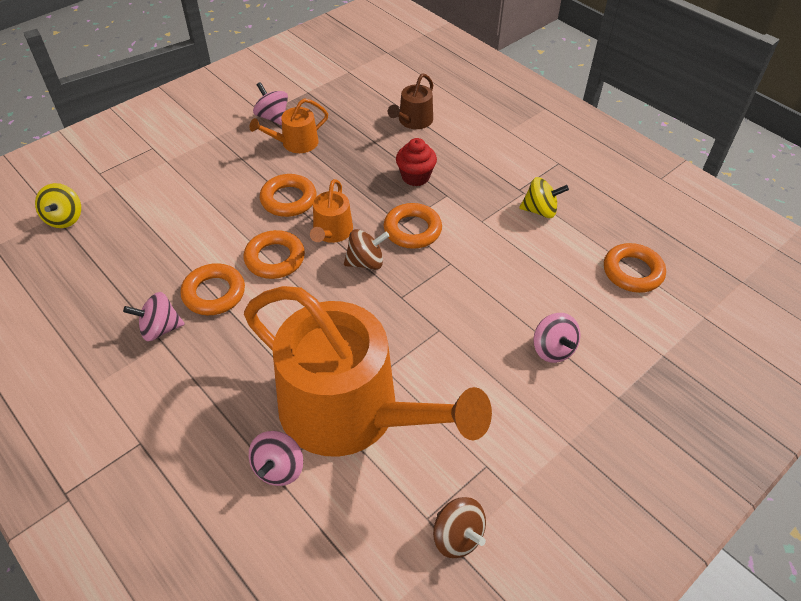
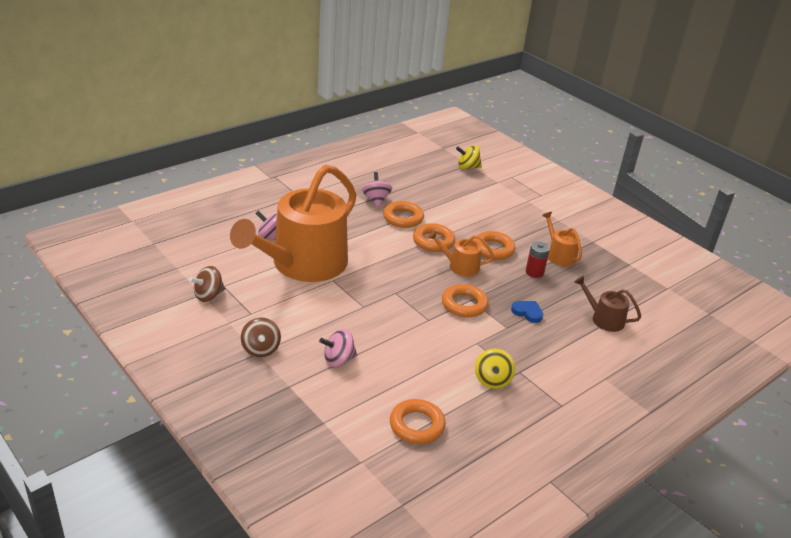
camera: 90 degrees right, 15 degrees down
(272, 117) = (589, 245): pink spinning top -> none
(335, 166) = (534, 272): none -> red battery
(366, 262) = (429, 279): brown spinning top -> brown spinning top (261, 349)
(415, 177) = (527, 312): red cupcake -> blue heart

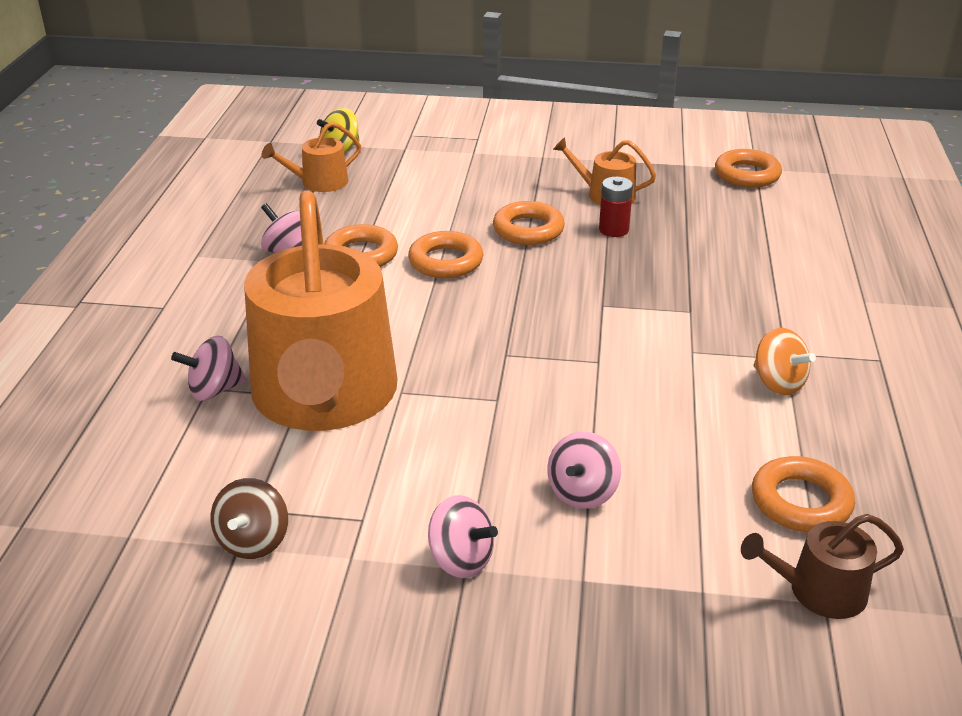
camera: 40 degrees left, 0 degrees up
(261, 349) = (461, 560): brown spinning top -> pink spinning top
(460, 266) = (525, 272): orange watering can -> orange watering can (319, 183)
(464, 304) = (605, 315): orange ring -> orange ring (747, 174)
(492, 380) = (778, 383): yellow spinning top -> orange spinning top
(527, 312) = (682, 279): blue heart -> none
(604, 319) = (759, 237): brown watering can -> brown watering can (818, 591)

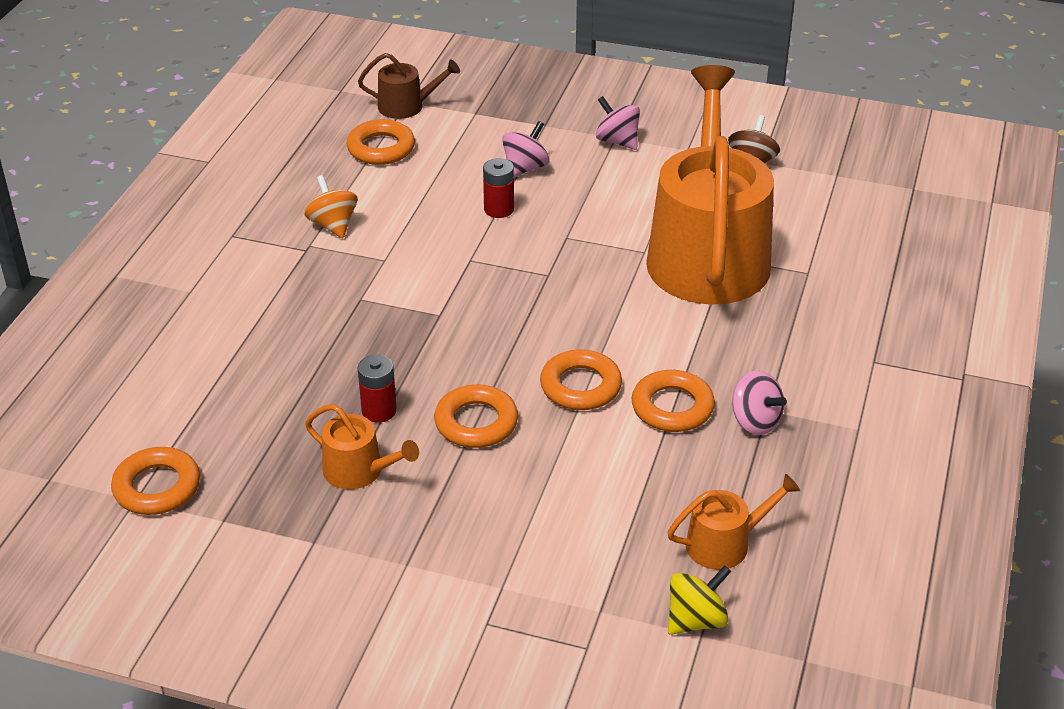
camera: 170 degrees left, 5 degrees up
(214, 390) = (801, 269): pink spinning top -> none
(592, 426) = (499, 209): none -> red battery

